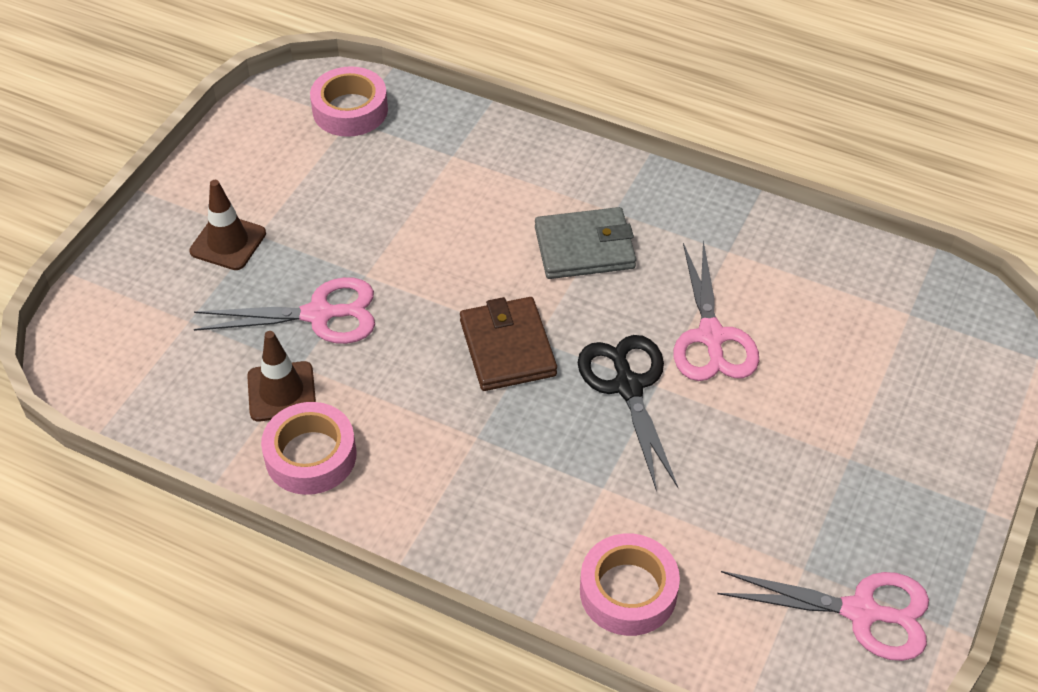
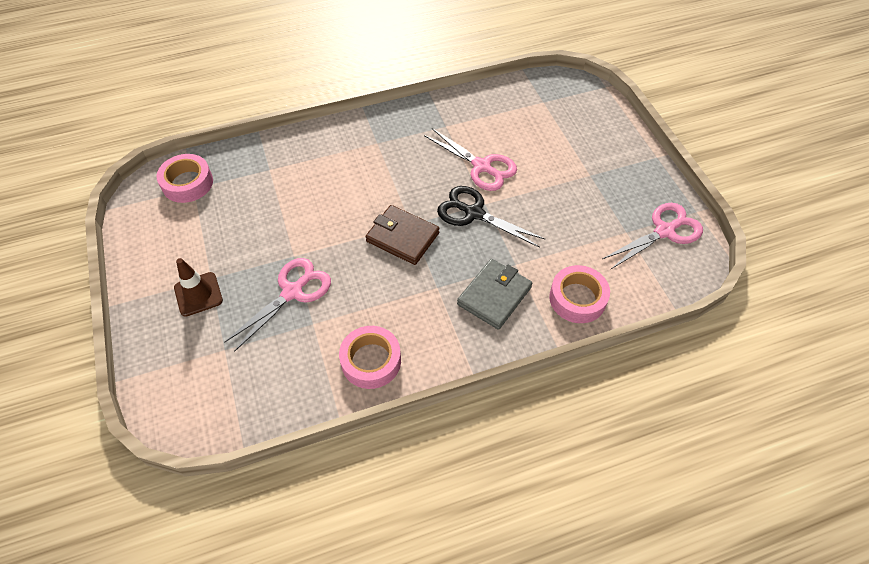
camera: 45 degrees left, 5 degrees up
(281, 392) = (319, 343): brown traffic cone -> none
(584, 248) = (383, 168): grey wallet -> grey wallet (494, 296)

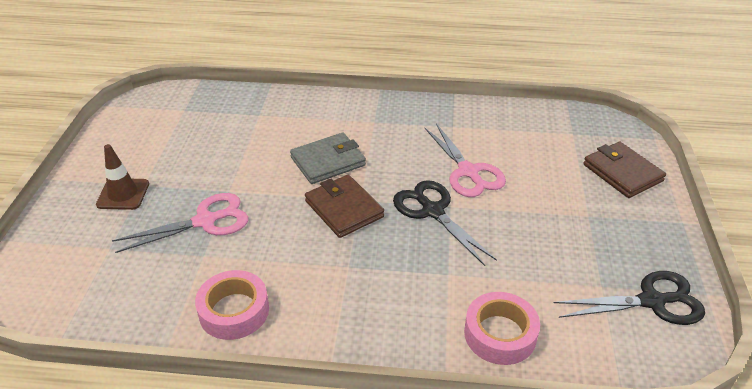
camera: 25 degrees right, 15 degrees down
(187, 183) = (182, 105): pink tape -> none
(494, 296) = (404, 296): grey wallet -> grey wallet (328, 161)
(596, 127) = (622, 173): none -> brown wallet
(664, 231) = (652, 301): pink scissors -> black scissors

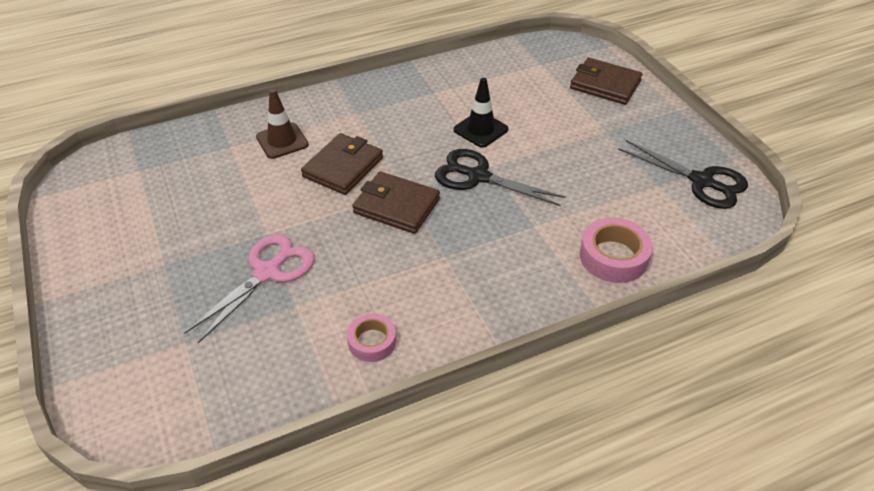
camera: 30 degrees left, 5 degrees up
(123, 194) = (149, 282): brown traffic cone -> brown traffic cone (282, 141)
(234, 311) = (372, 342): pink tape -> pink tape, size x0.64
(328, 161) = (343, 167): grey wallet -> brown wallet
(468, 172) = (480, 130): pink scissors -> black traffic cone
(652, 301) = (701, 181): black scissors -> black scissors turned 75 degrees clockwise

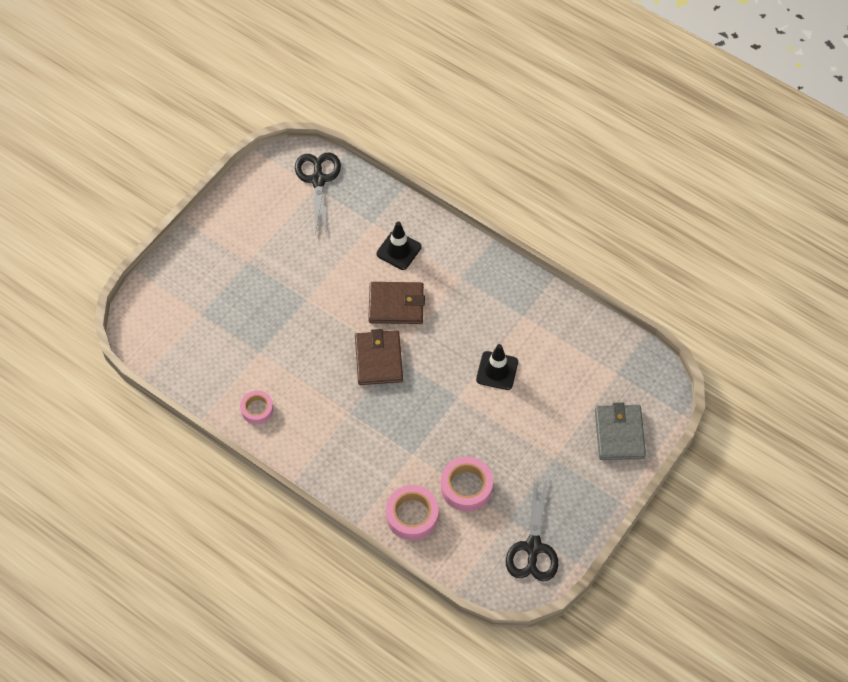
camera: 60 degrees right, 15 degrees up
(268, 272) = (275, 321): pink scissors -> none
(282, 141) = (399, 250): brown traffic cone -> black traffic cone
(478, 176) = (441, 394): black scissors -> black scissors (318, 180)
(602, 201) = (466, 487): none -> pink tape
(605, 85) = (619, 434): brown wallet -> grey wallet

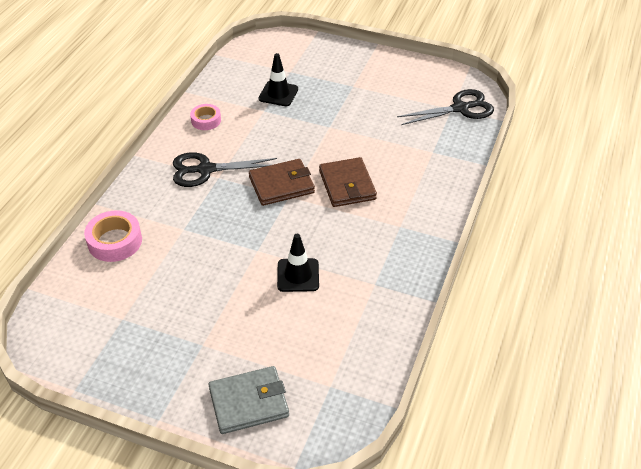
camera: 75 degrees right, 15 degrees down
(399, 250) = (410, 175): black traffic cone -> black traffic cone (278, 94)
(466, 487) = (153, 276): pink tape -> none
(533, 547) = (89, 345): black scissors -> black scissors (205, 170)

